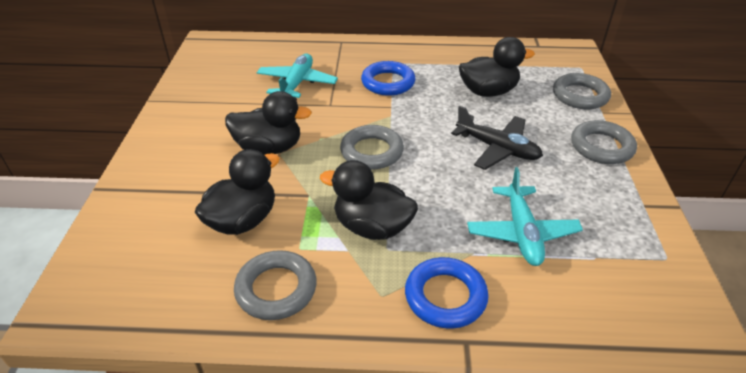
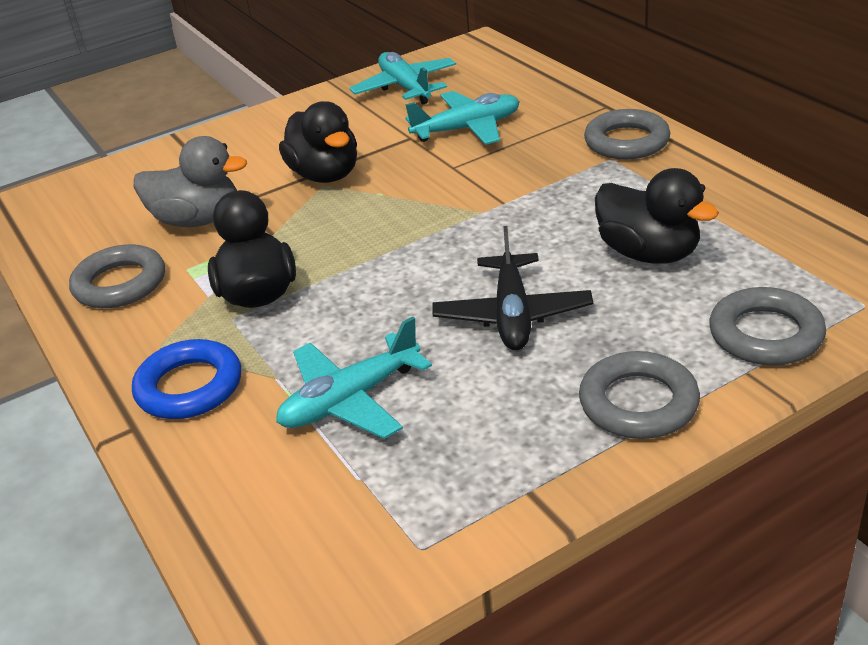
camera: 60 degrees right, 5 degrees down
(213, 81) = (405, 87): none -> turquoise plane
(243, 220) = (197, 220): black duck -> grey duck
(372, 151) = (392, 233): grey ring -> grey ring (626, 142)
(388, 83) = (556, 177): blue ring -> none

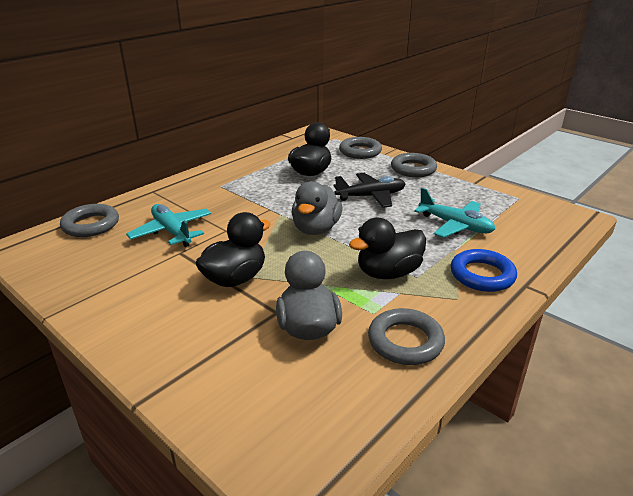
camera: 110 degrees left, 5 degrees down
(405, 87) = (88, 268): turquoise plane -> none
(417, 242) = (316, 229): none -> grey duck
(626, 142) = (200, 183): grey ring -> grey ring (91, 225)

